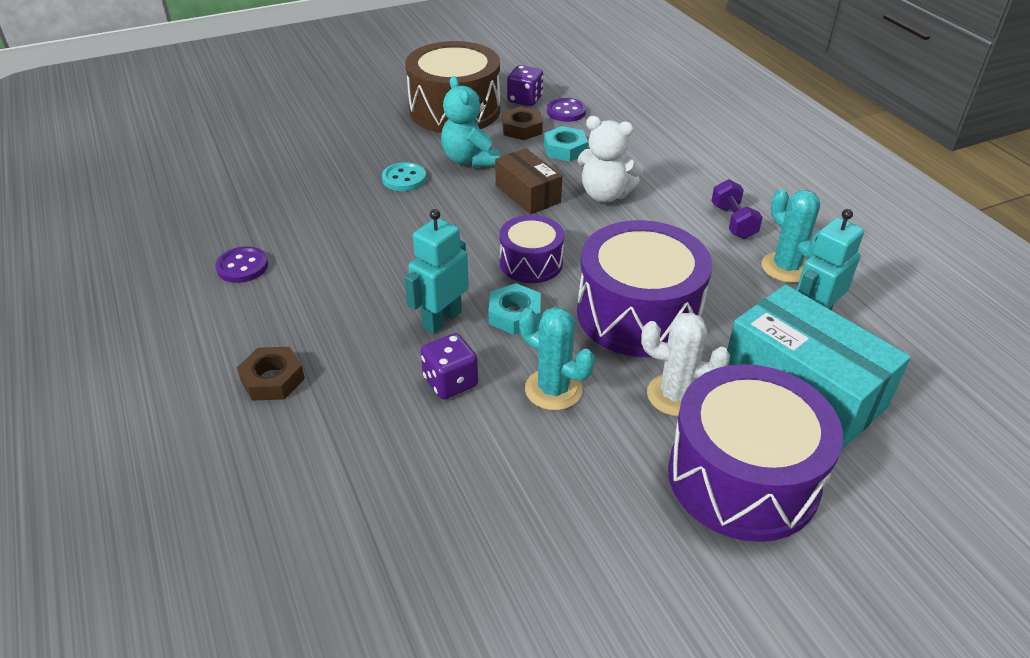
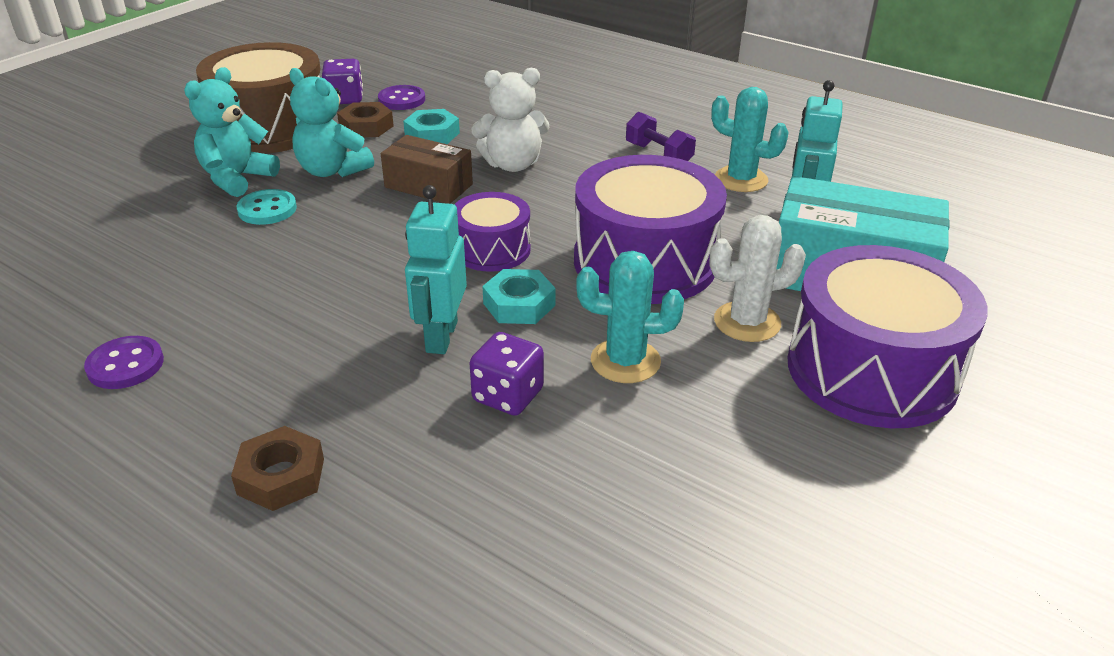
camera: 30 degrees left, 5 degrees down
(402, 147) = (237, 178): none -> turquoise teddy bear

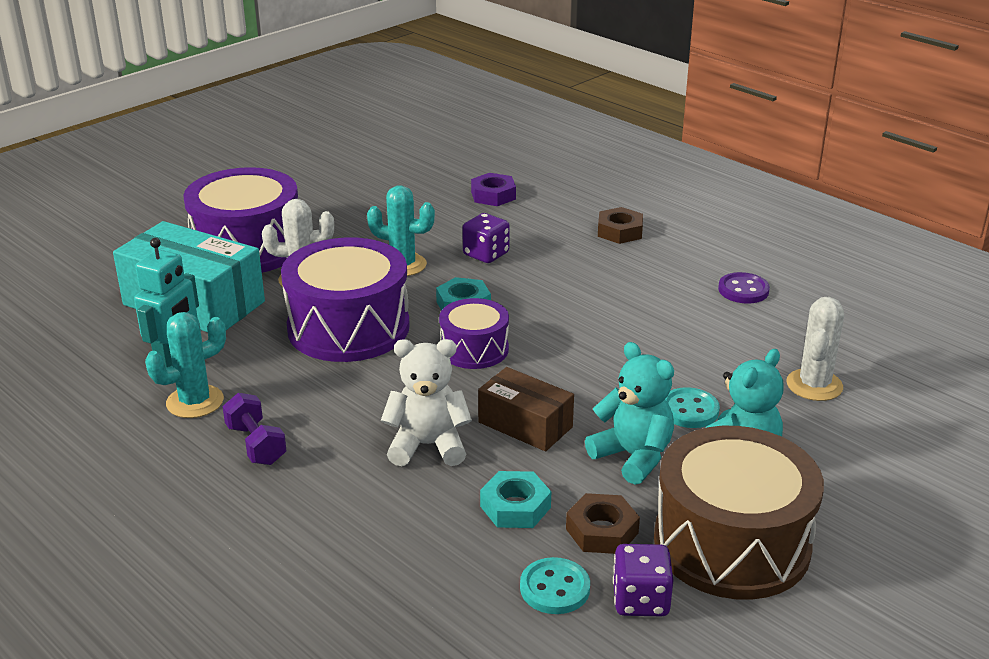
camera: 170 degrees left, 5 degrees down
(120, 243) = (814, 385): none -> white cactus
(402, 100) = (554, 588): purple button -> turquoise button
(441, 337) = (525, 289): turquoise robot -> none
(526, 562) = (493, 195): none -> purple nut
(741, 179) = (195, 402): turquoise cactus -> turquoise cactus turned 75 degrees counterclockwise

